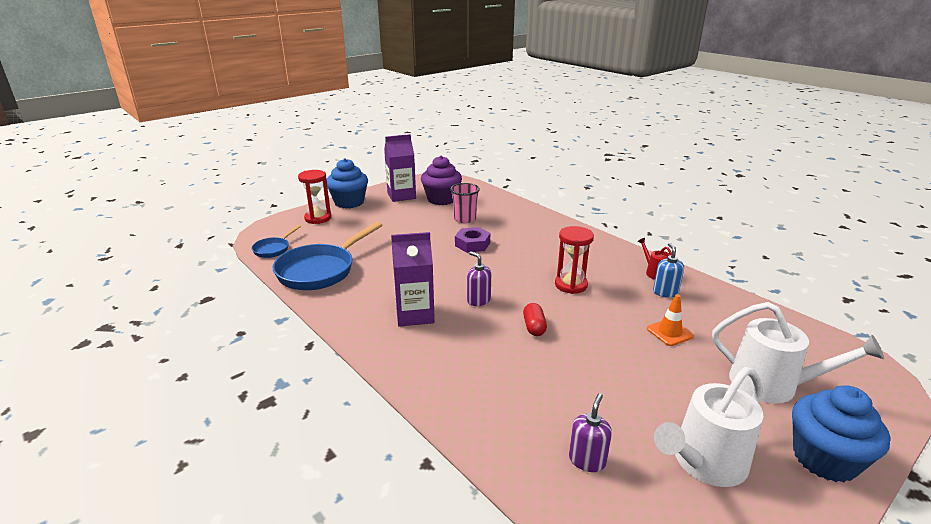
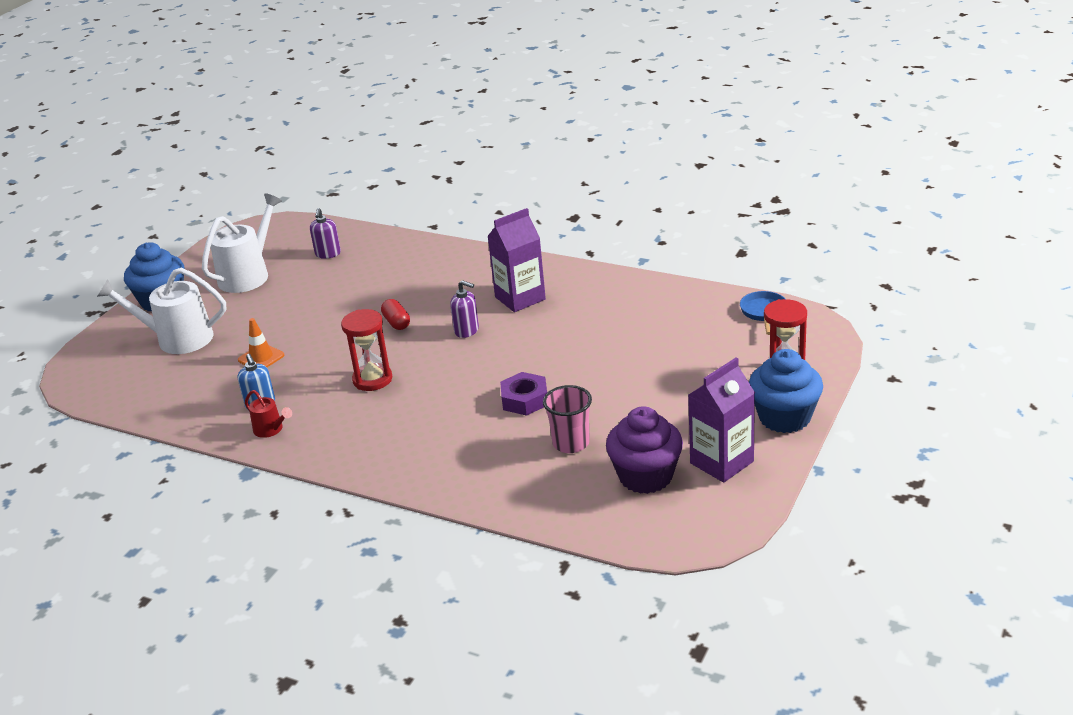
camera: 160 degrees right, 5 degrees up
(320, 270) = (670, 308): blue pan -> none

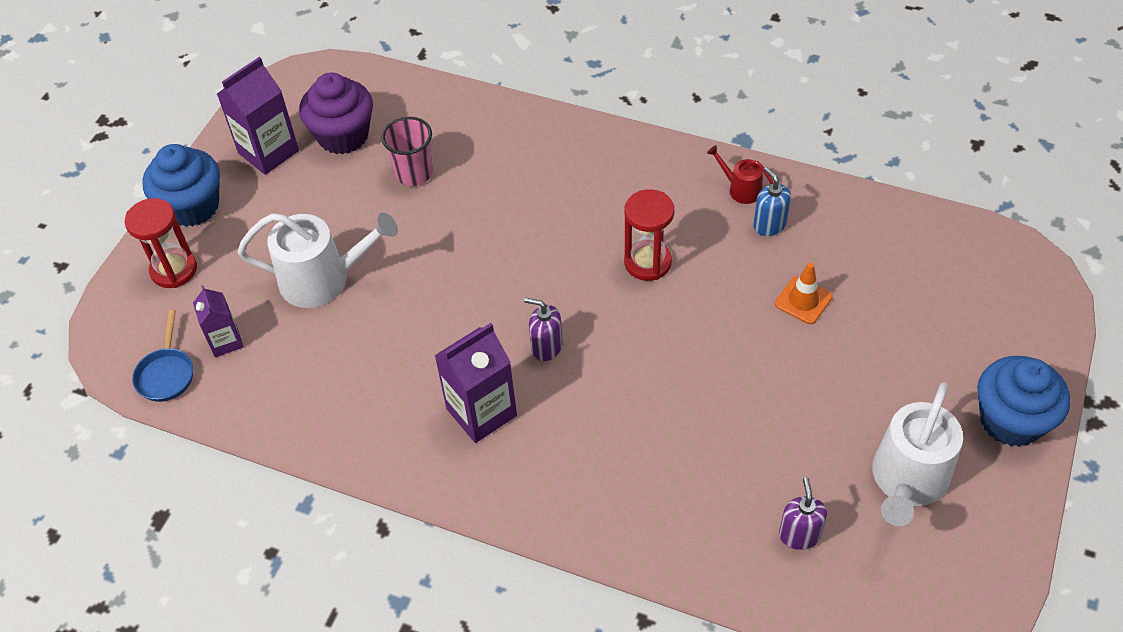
camera: 175 degrees right, 20 degrees up
(178, 339) = (937, 337): white watering can -> white watering can (323, 279)
(397, 323) = (643, 364): red capsule -> none
(524, 399) = (464, 231): purple nut -> none
(722, 330) = (225, 341): none -> purple carton

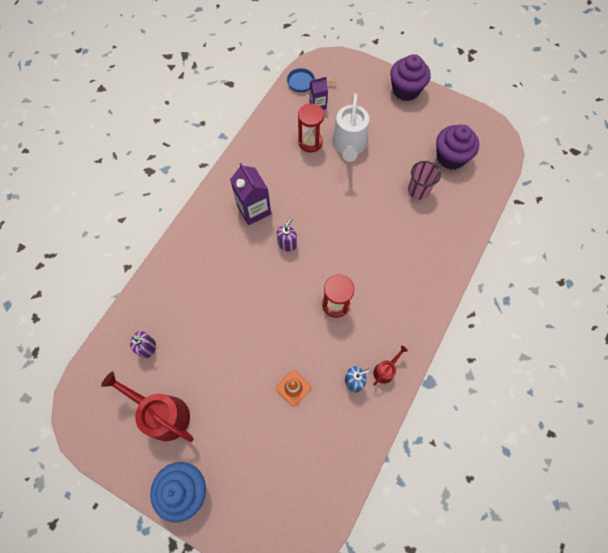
camera: 95 degrees right, 15 degrees up
(174, 270) = (365, 83): red hourglass -> red hourglass (310, 142)
(193, 206) = (406, 90): blue cupcake -> purple cupcake
(268, 152) = (441, 122): purple carton -> none
(907, 481) = (163, 414): white watering can -> red watering can

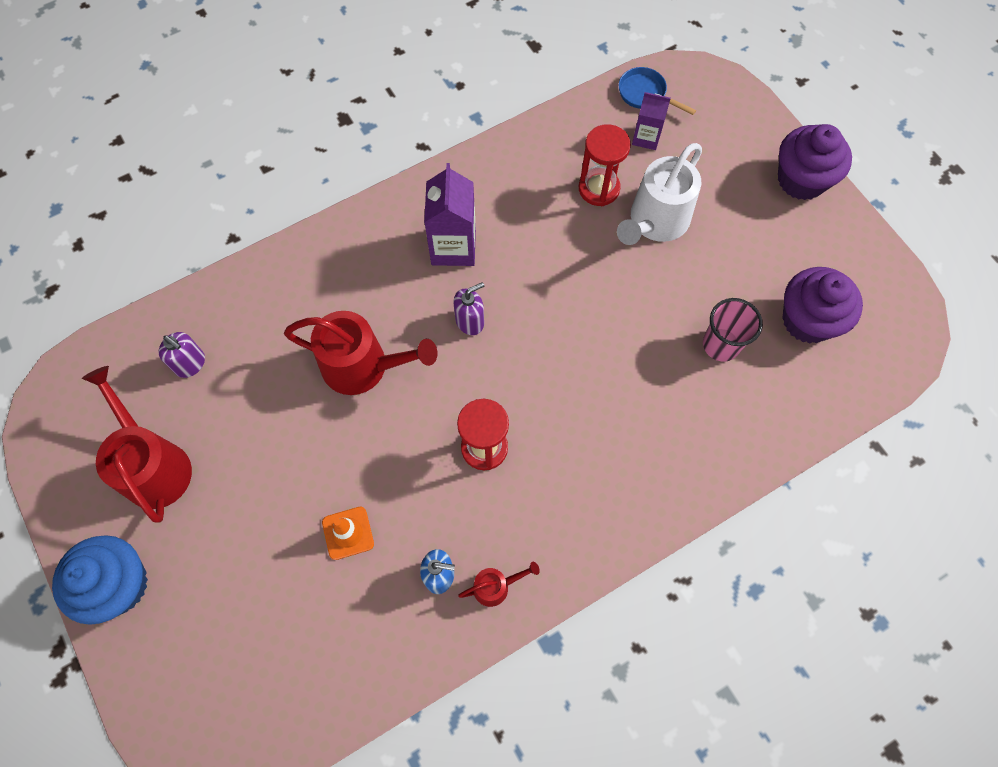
camera: 30 degrees right, 0 degrees up
(245, 297) = (363, 366): none -> red watering can

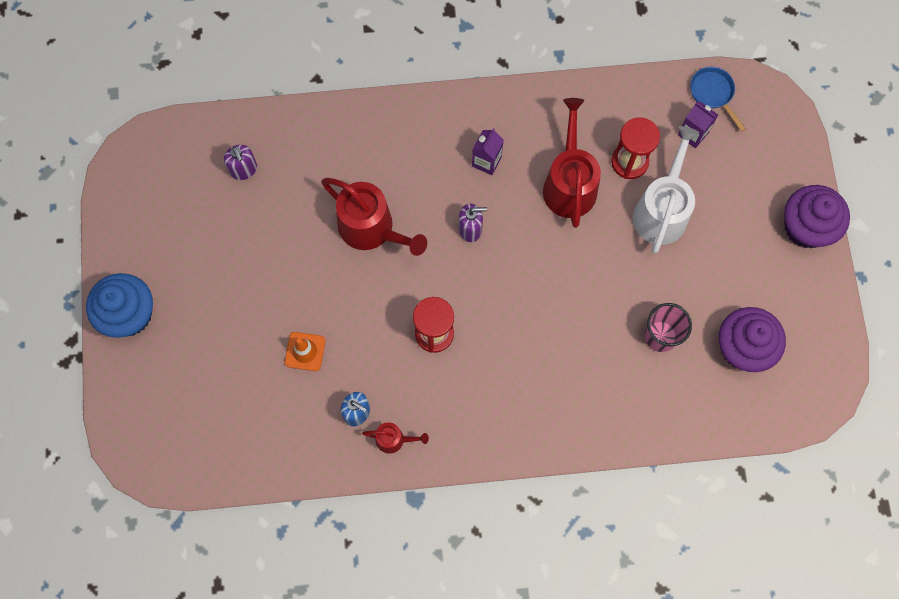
camera: 25 degrees right, 5 degrees up
(154, 465) = (187, 237): red watering can -> red watering can (569, 184)
(453, 247) = (486, 161): purple carton -> purple carton, size x0.60
(655, 221) = (662, 211): white watering can -> white watering can turned 135 degrees clockwise

